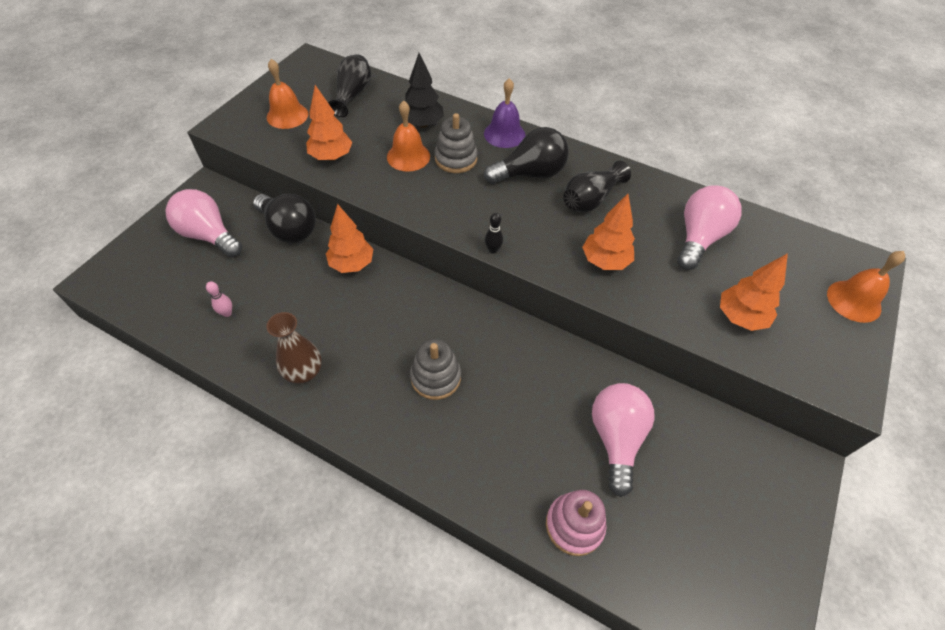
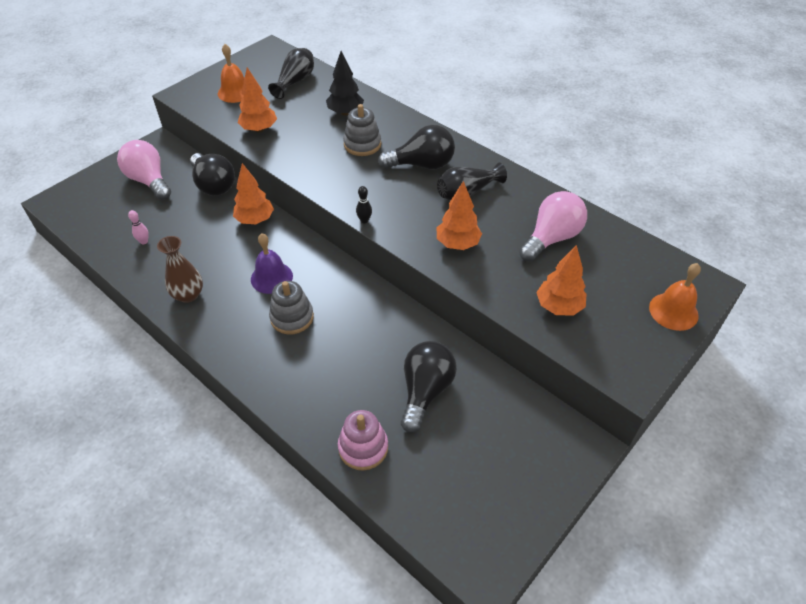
camera: 15 degrees right, 5 degrees down
(408, 156) = (323, 137): orange bell -> none
(504, 134) = (413, 129): purple bell -> purple bell (271, 277)
(616, 438) = (425, 391): pink light bulb -> black light bulb

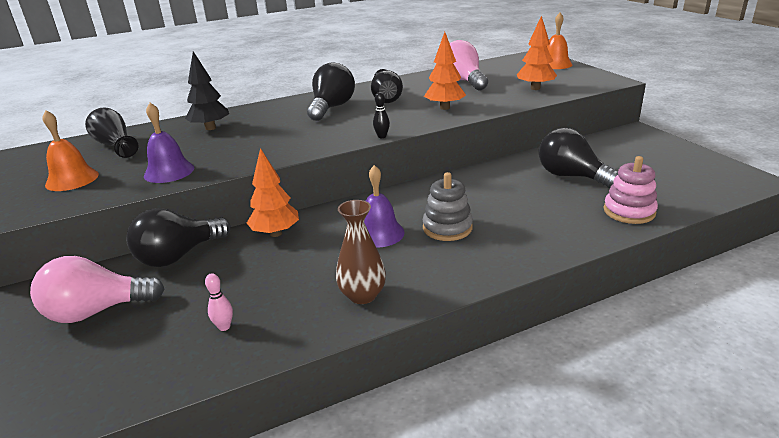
camera: 65 degrees left, 20 degrees down
(214, 185) = (178, 256): black light bulb -> black light bulb turned 150 degrees clockwise
(259, 129) = (169, 171): orange tree -> purple bell
(362, 144) = (271, 126): grey stacking toy -> none

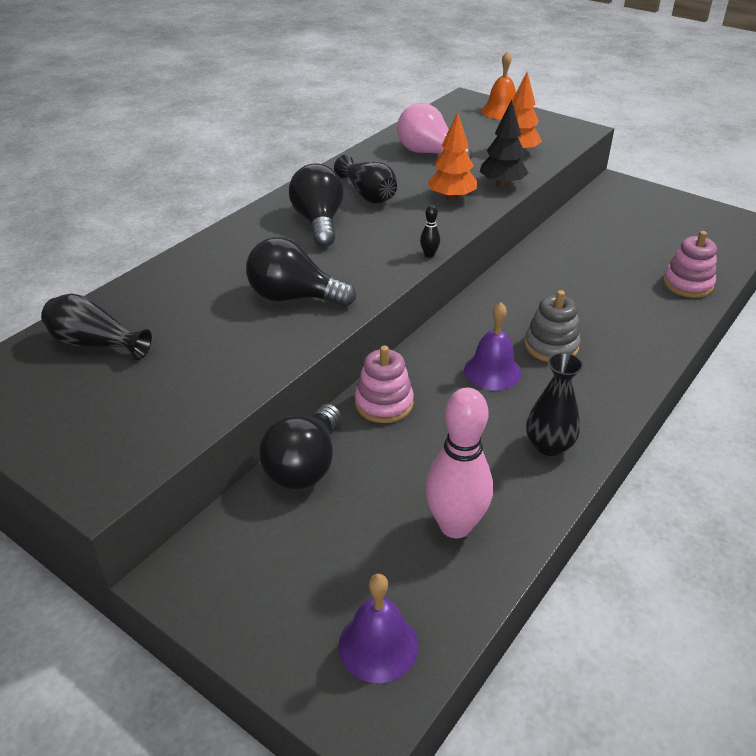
camera: 30 degrees left, 10 degrees up
(72, 179) = (111, 411): orange bell -> none
(97, 311) = (294, 561): pink light bulb -> none
(169, 171) = (233, 365): purple bell -> purple bell (378, 645)
(210, 128) = (197, 286): black tree -> black tree (502, 185)
(224, 327) = (455, 525): pink bowling pin -> pink bowling pin, size x2.49
(276, 233) = (384, 403): orange tree -> pink stacking toy
(362, 295) = (549, 445): brown vase -> black vase
(571, 176) = (606, 254): black light bulb -> black light bulb (294, 297)

